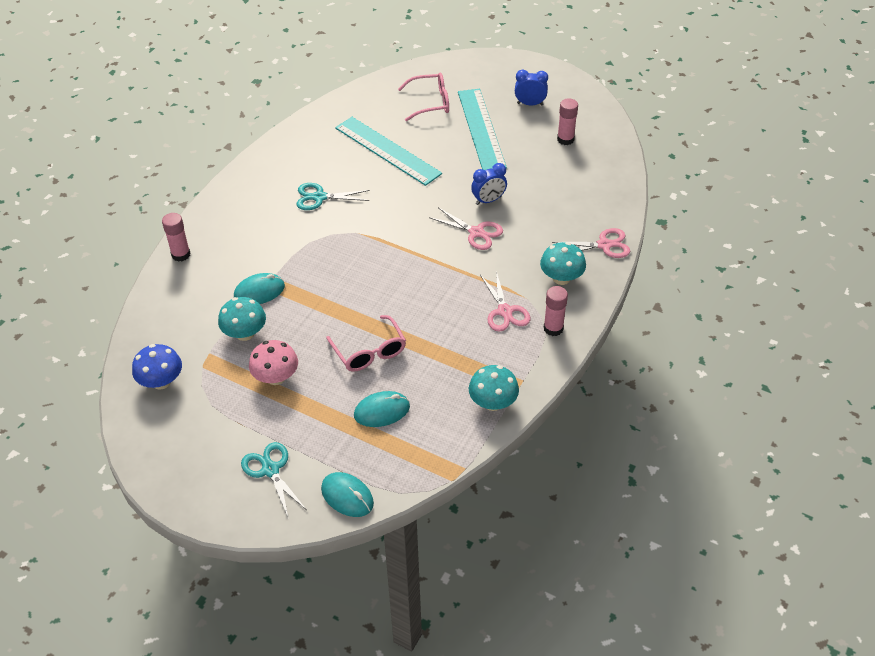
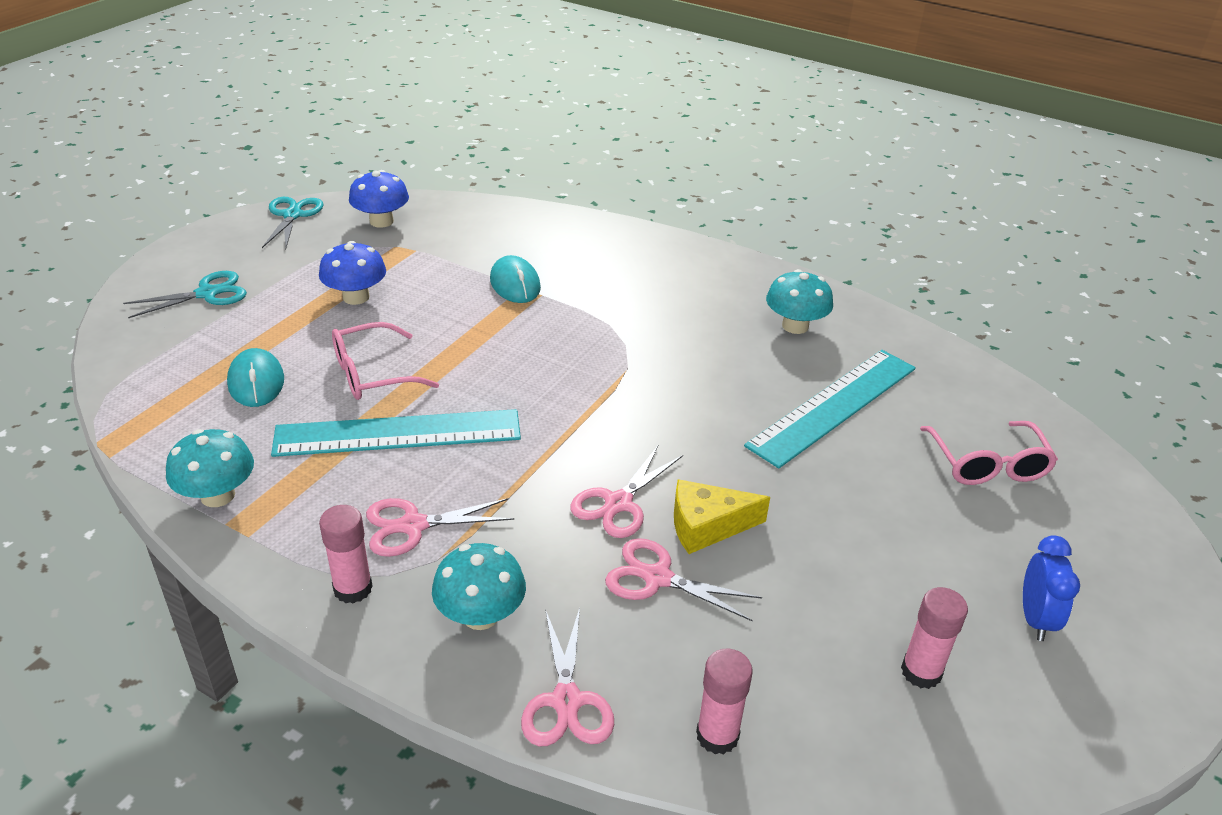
camera: 90 degrees right, 10 degrees down
(181, 254) = (594, 227): pink glue stick -> pink glue stick (717, 735)
(245, 333) = (441, 274): turquoise mushroom -> turquoise mushroom (795, 326)
(276, 377) = (356, 297): pink mushroom -> blue mushroom
(319, 197) = (708, 334): turquoise scissors -> turquoise scissors (292, 215)
(347, 496) = (130, 350): turquoise mouse -> none
(481, 129) = (924, 531): turquoise ruler -> turquoise ruler (398, 433)
(488, 200) = (707, 526): blue clock -> yellow cheese
(526, 218) = (657, 578): none -> pink scissors

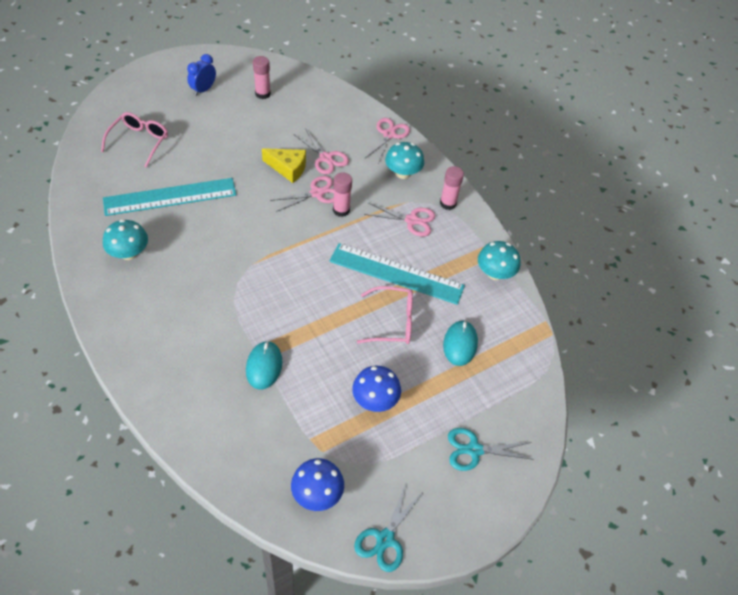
camera: 155 degrees left, 15 degrees up
(717, 735) = (347, 106): pink glue stick -> pink glue stick (341, 210)

